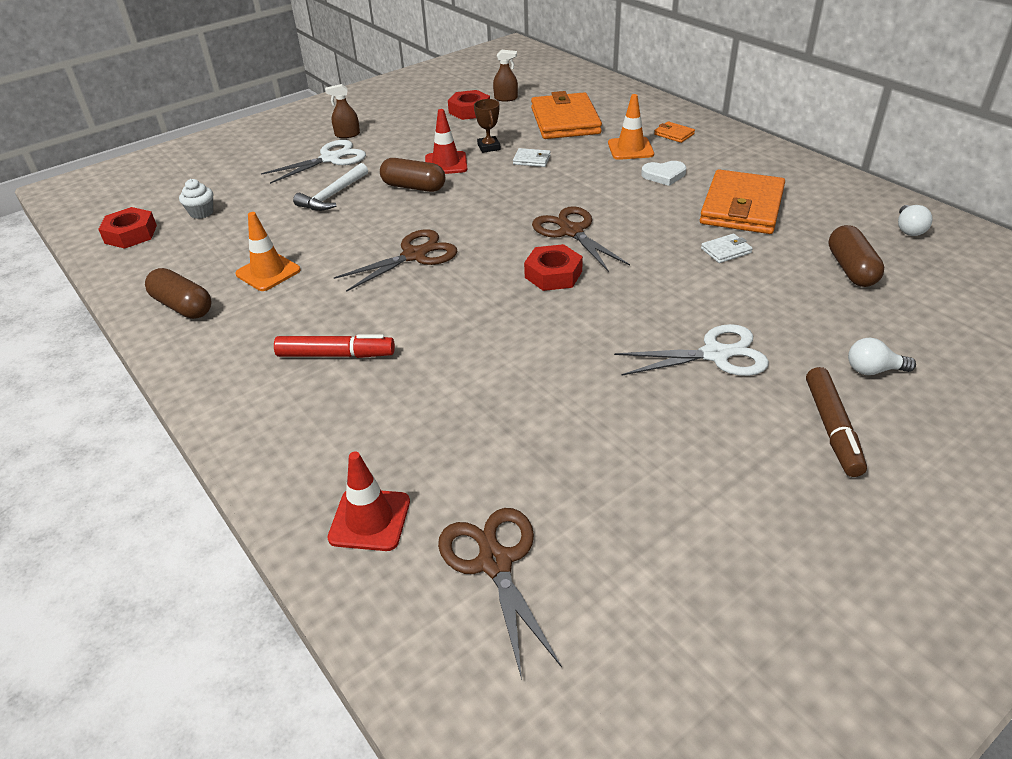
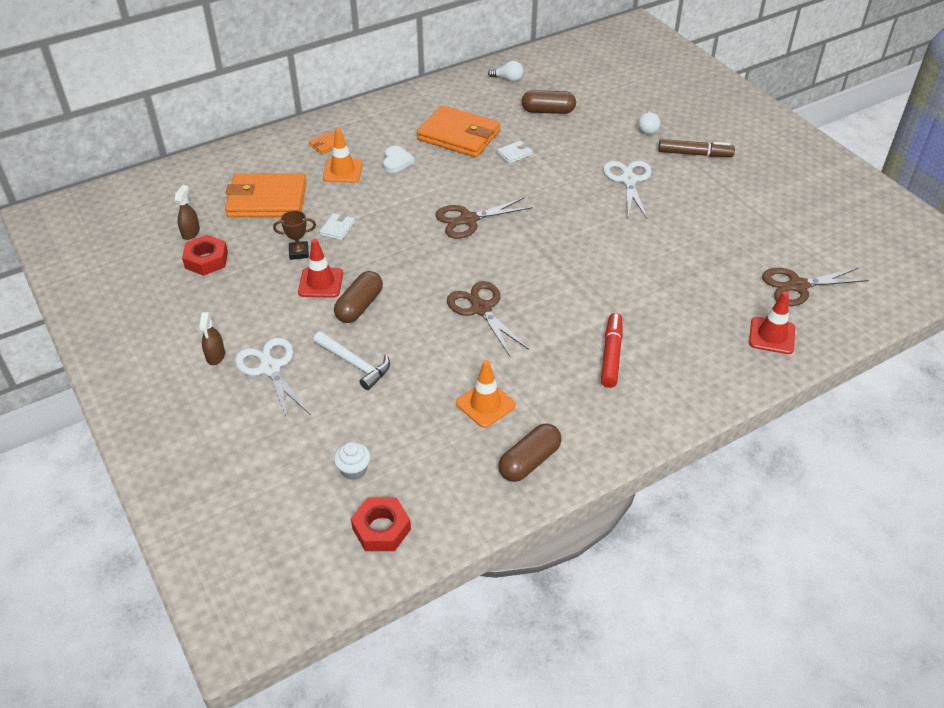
camera: 85 degrees left, 5 degrees up
(553, 274) = (526, 235): red nut -> none
(726, 251) = (514, 154): white wallet -> white wallet turned 75 degrees clockwise

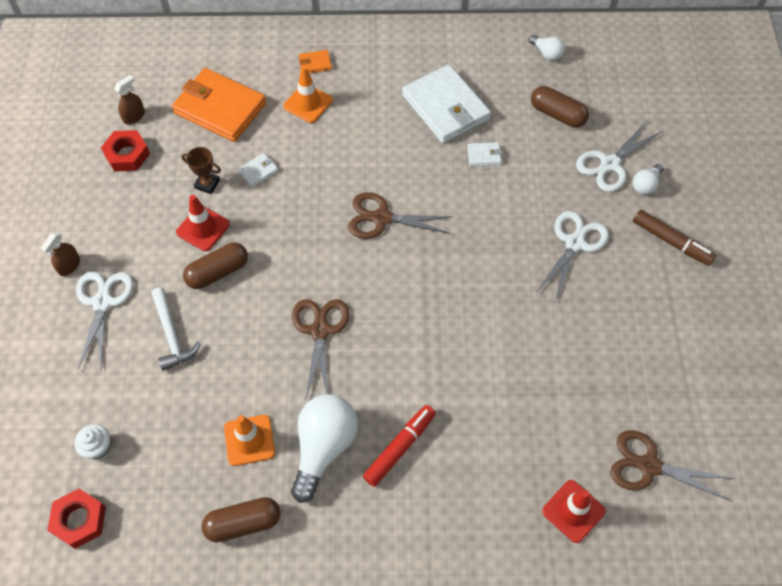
camera: 30 degrees right, 15 degrees up
(396, 161) = (364, 114): white heart -> none
(458, 135) = (445, 107): orange wallet -> white wallet
(551, 381) = (324, 447): none -> white light bulb
(612, 126) = (610, 164): none -> white scissors

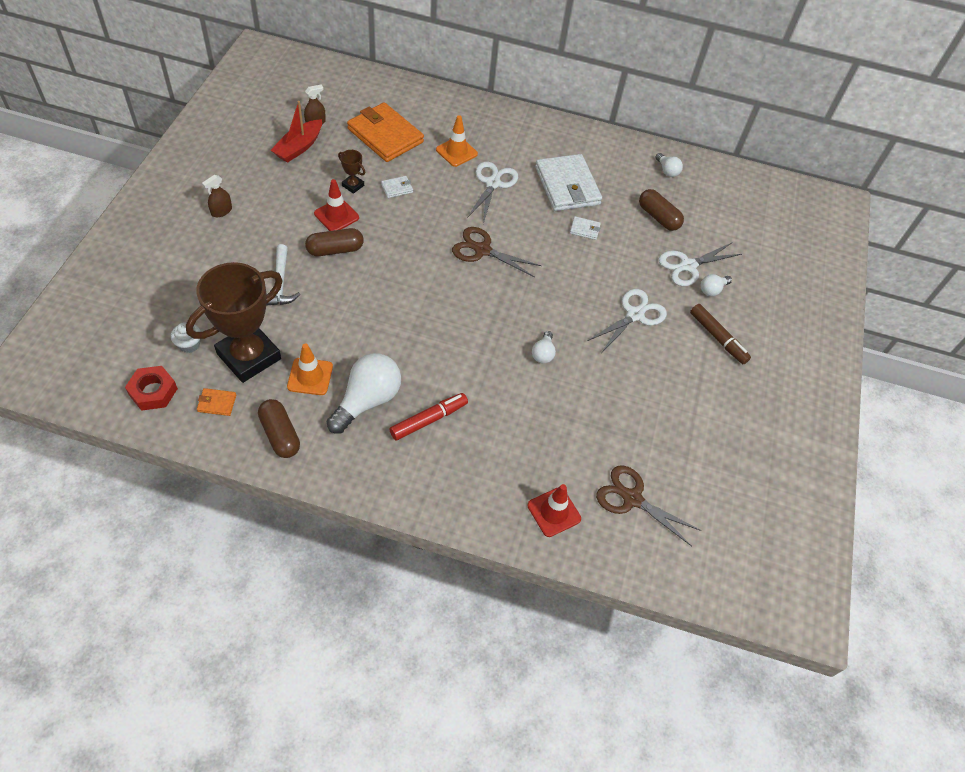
camera: 10 degrees right, 5 degrees down
(102, 302) = (236, 244): white scissors -> white scissors (493, 183)
(127, 155) = (299, 147): red nut -> red boat
(171, 439) = (249, 356): none -> brown trophy
(243, 523) = (280, 434): brown capsule -> brown capsule turned 60 degrees clockwise
(315, 63) = (474, 125): orange wallet -> orange wallet (217, 403)
(320, 330) = (399, 315): brown scissors -> none
(493, 324) = (543, 353): none -> white light bulb

